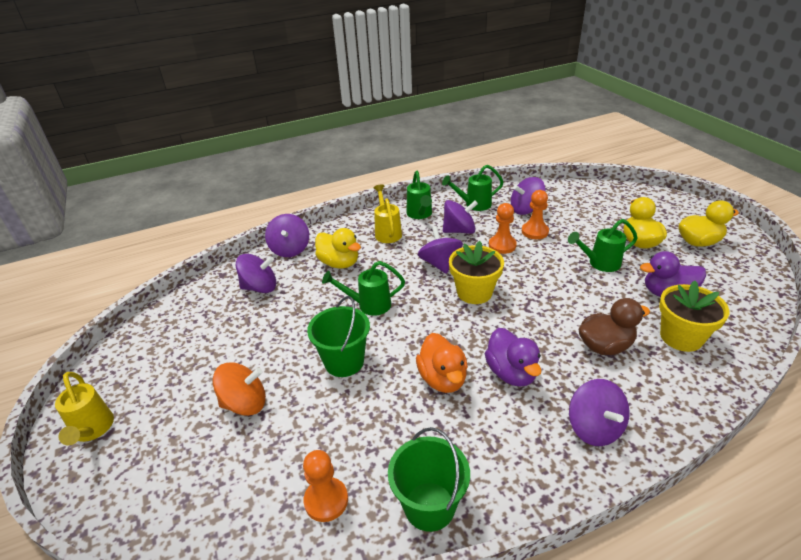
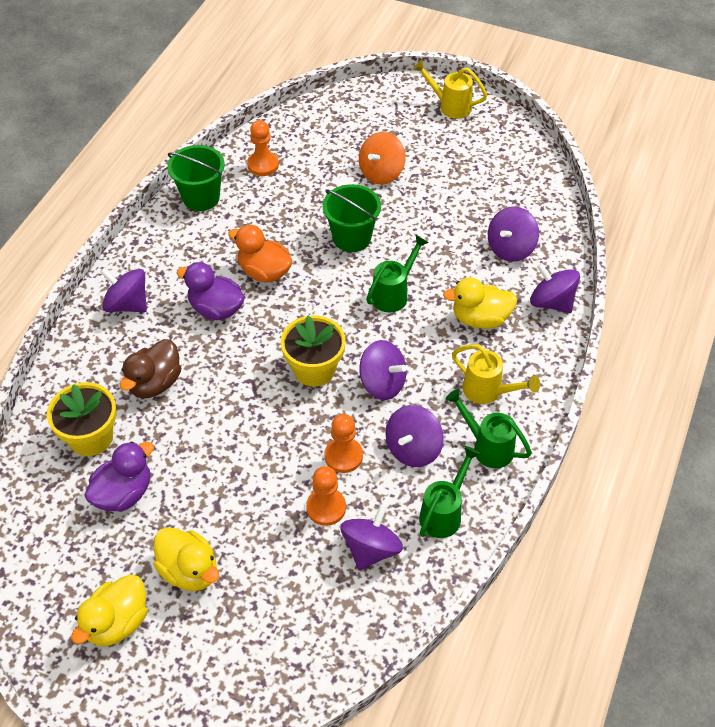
camera: 135 degrees right, 15 degrees up
(599, 263) = (217, 496): green watering can -> none

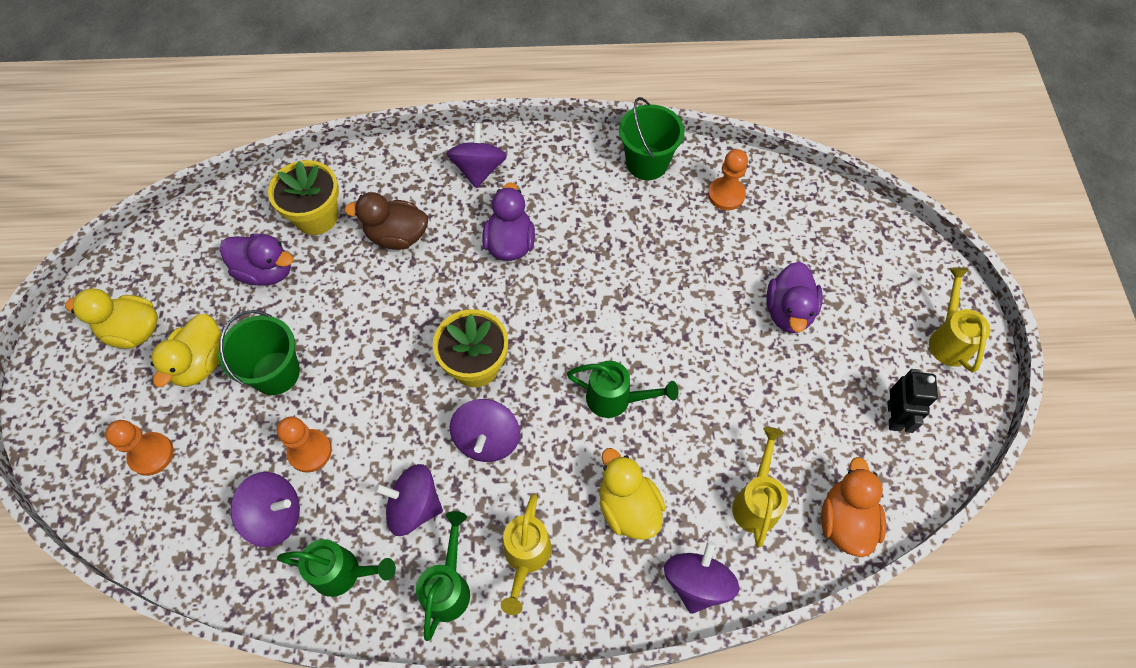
camera: 65 degrees right, 10 degrees up
(264, 272) = (580, 263): orange duck -> orange duck (845, 521)
(343, 456) = (378, 441): orange pawn -> orange pawn (151, 454)
(352, 238) = (673, 323): green bucket -> green bucket (276, 373)
(381, 173) = (788, 311): orange spinning top -> purple duck
(488, 156) = (894, 416): none -> black robot
(510, 248) = (756, 501): purple spinning top -> yellow watering can

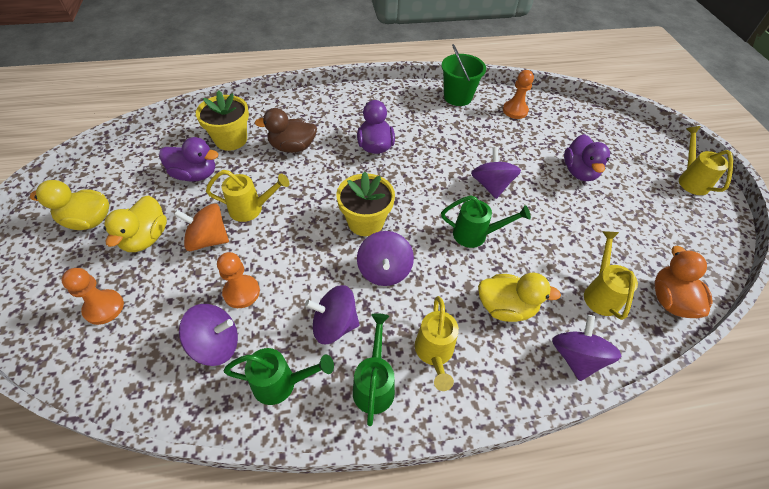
camera: 10 degrees left, 10 degrees down
(276, 373) = (208, 240): green bucket -> orange spinning top
(333, 332) = (252, 209): none -> yellow watering can
(479, 170) = (344, 107): purple spinning top -> purple spinning top (491, 185)
(628, 507) = (506, 307): yellow duck -> yellow duck turned 135 degrees clockwise
(894, 416) = (675, 228): black robot -> none

